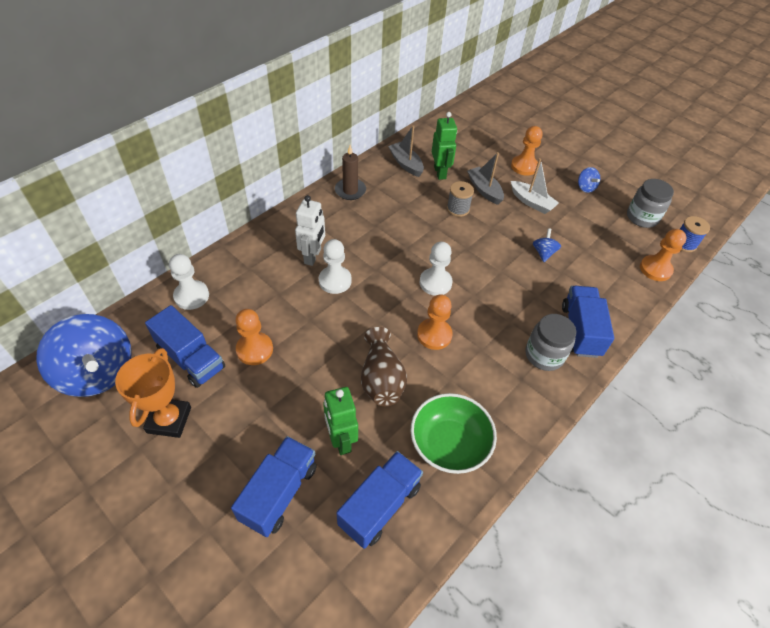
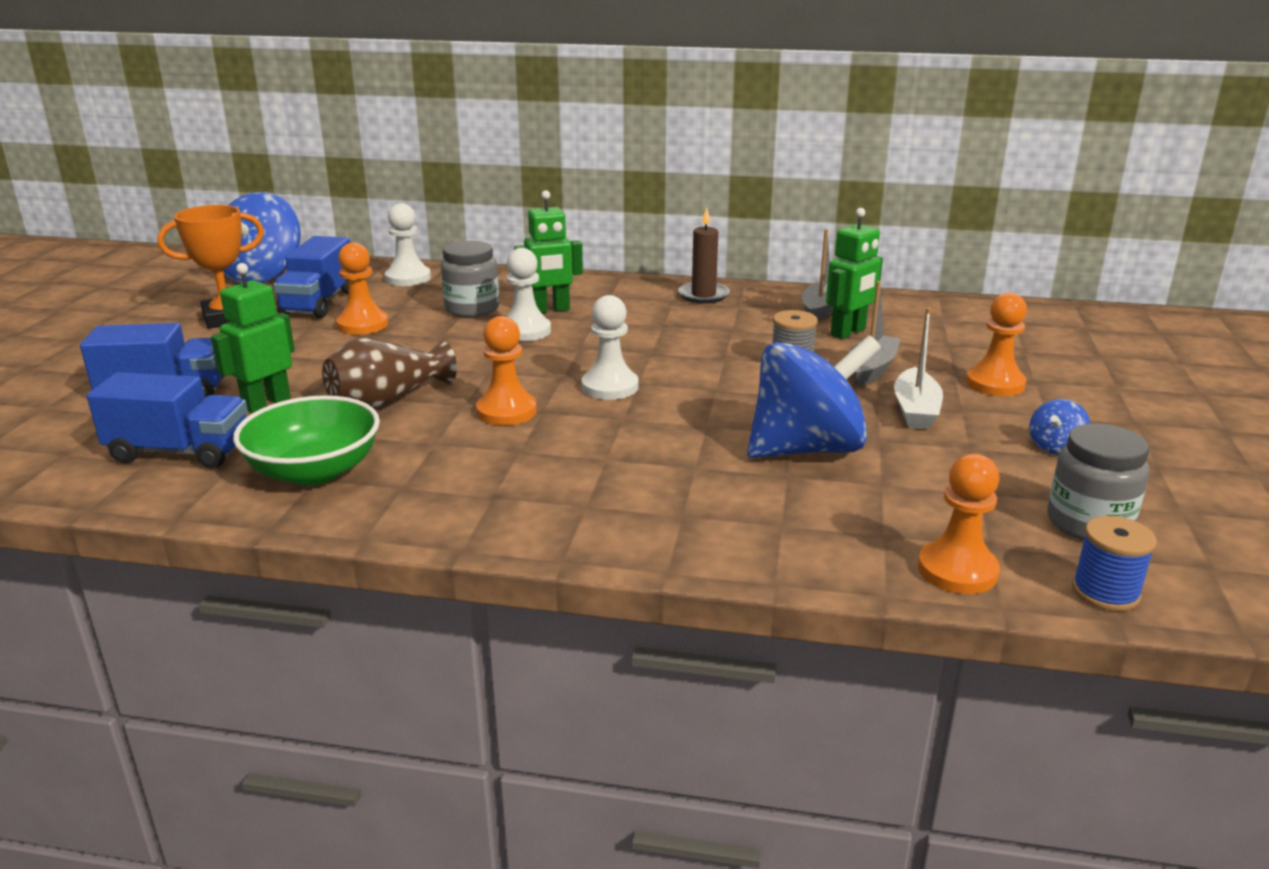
camera: 60 degrees right, 25 degrees down
(313, 256) = (550, 310): white robot -> green robot
(543, 253) = (807, 448): blue spinning top -> blue spinning top, size x2.40
(544, 355) = (567, 503): grey jar -> grey jar (472, 309)
(580, 330) = (667, 523): blue truck -> none

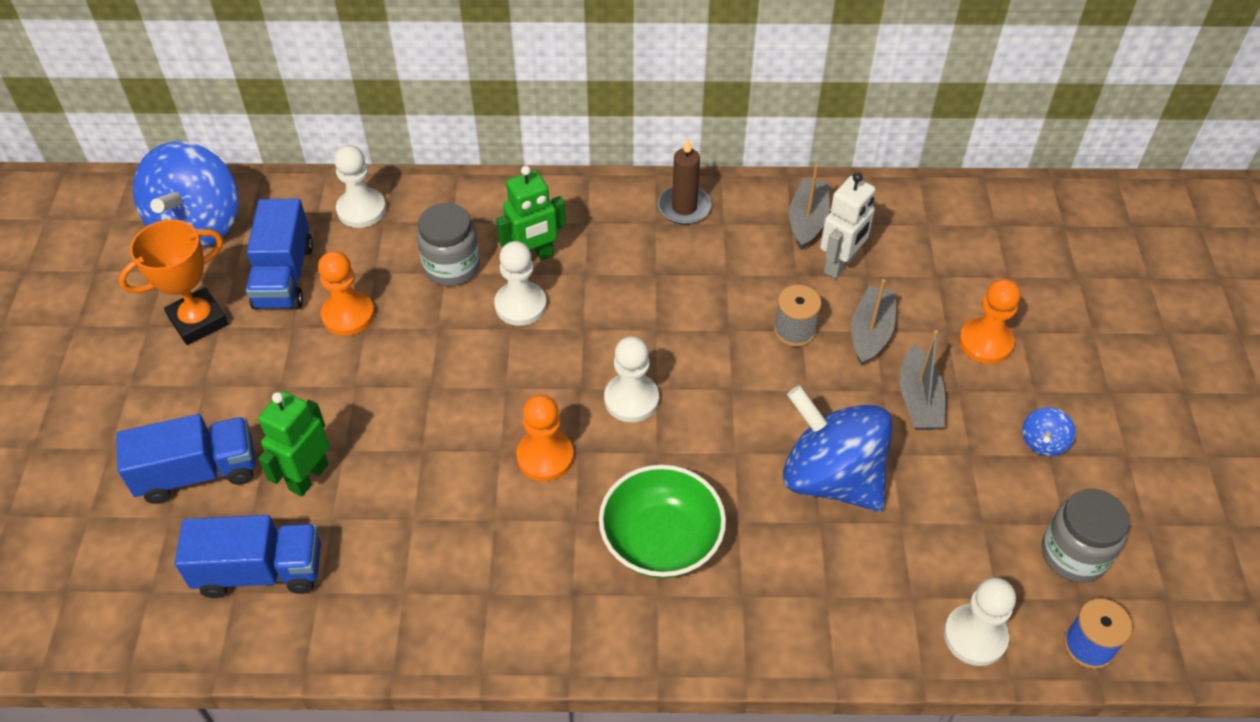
camera: 10 degrees left, 25 degrees up
(314, 471) = (399, 582): green bowl -> green bowl (661, 541)
(388, 400) = (425, 453): brown vase -> none
(807, 448) = (831, 478): blue spinning top -> blue spinning top turned 105 degrees counterclockwise
(848, 332) = (840, 264): green robot -> white robot
(915, 410) = (918, 400): white boat -> grey boat
(957, 570) = (975, 636): orange pawn -> white pawn

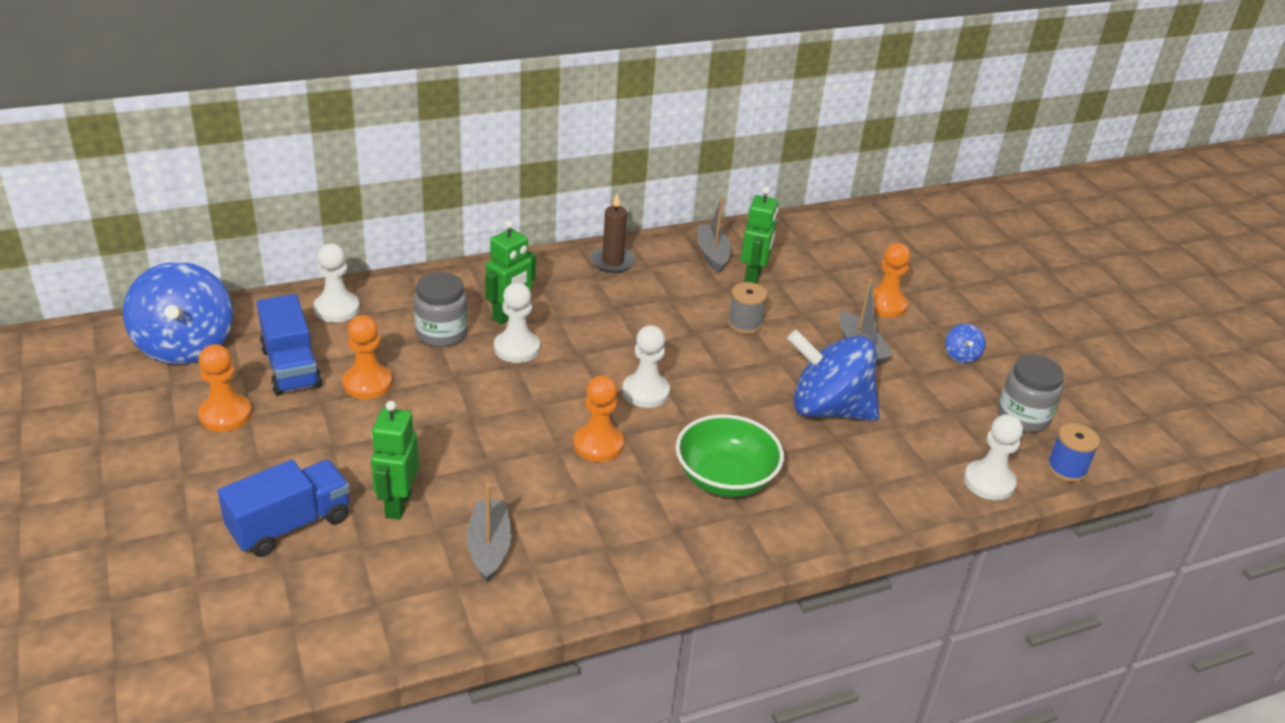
camera: 25 degrees left, 15 degrees down
(198, 321) = (225, 415): orange trophy -> orange pawn
(260, 571) = (392, 582): blue truck -> none
(840, 264) = (753, 277): white robot -> green robot
(870, 333) = (801, 314): grey boat -> grey boat (489, 547)

